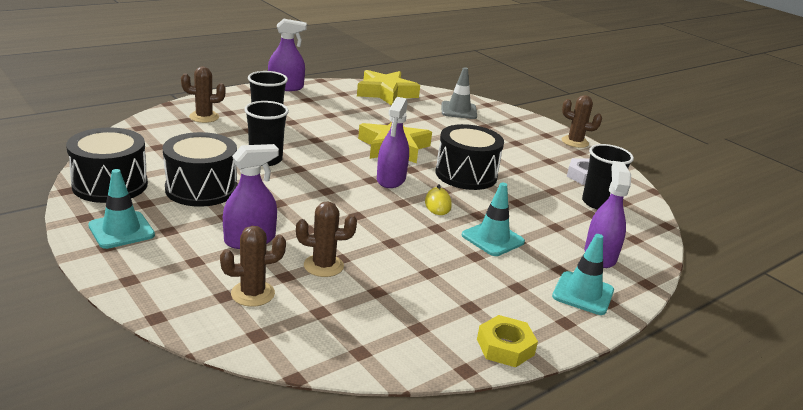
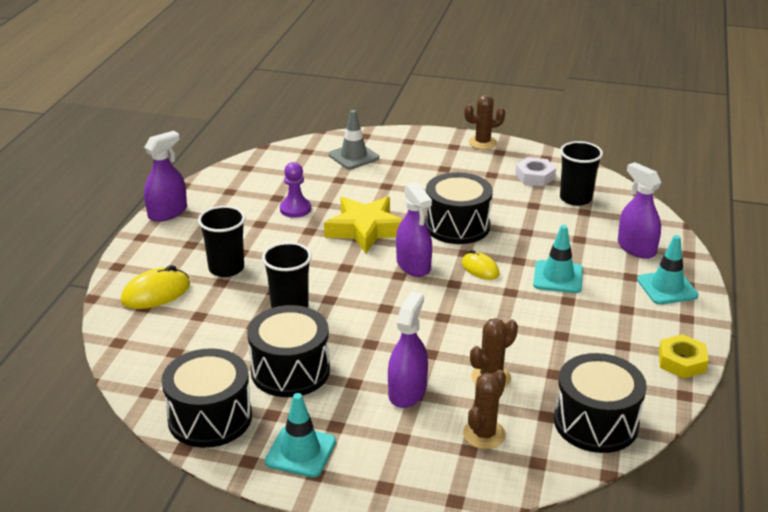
camera: 35 degrees left, 5 degrees up
(204, 117) = (156, 293): brown cactus -> yellow mouse
(351, 340) = (596, 423): none -> black drum
(367, 118) = (295, 209): none -> purple pawn
(386, 93) = (265, 169): yellow star -> none

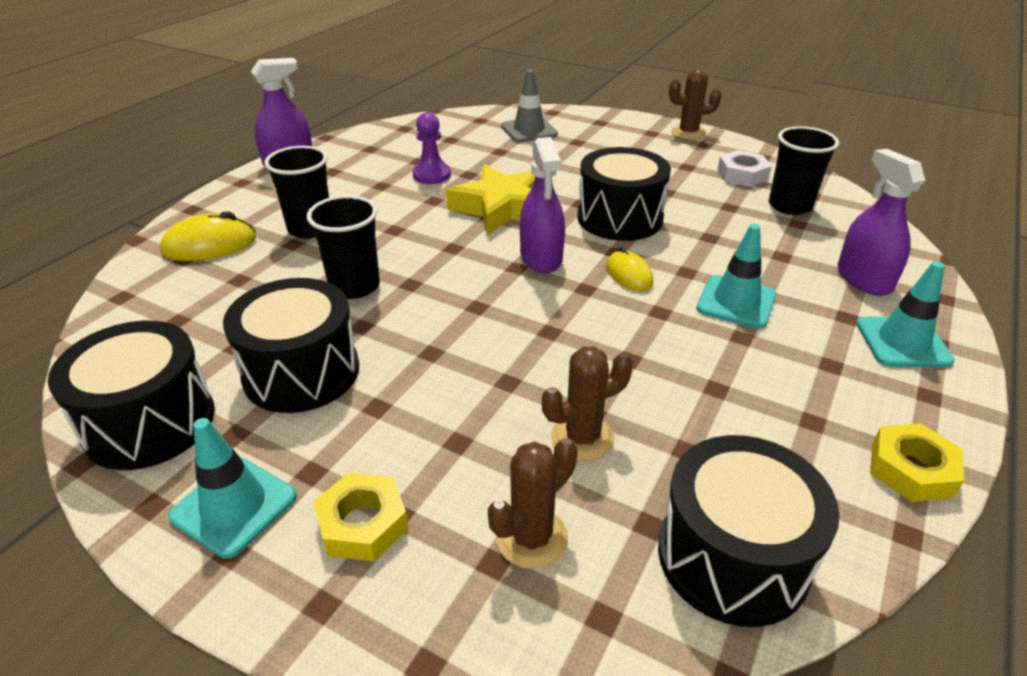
camera: 15 degrees right, 5 degrees up
(384, 445) = (363, 523): none -> yellow nut
(407, 391) = (445, 436): purple spray bottle -> none

